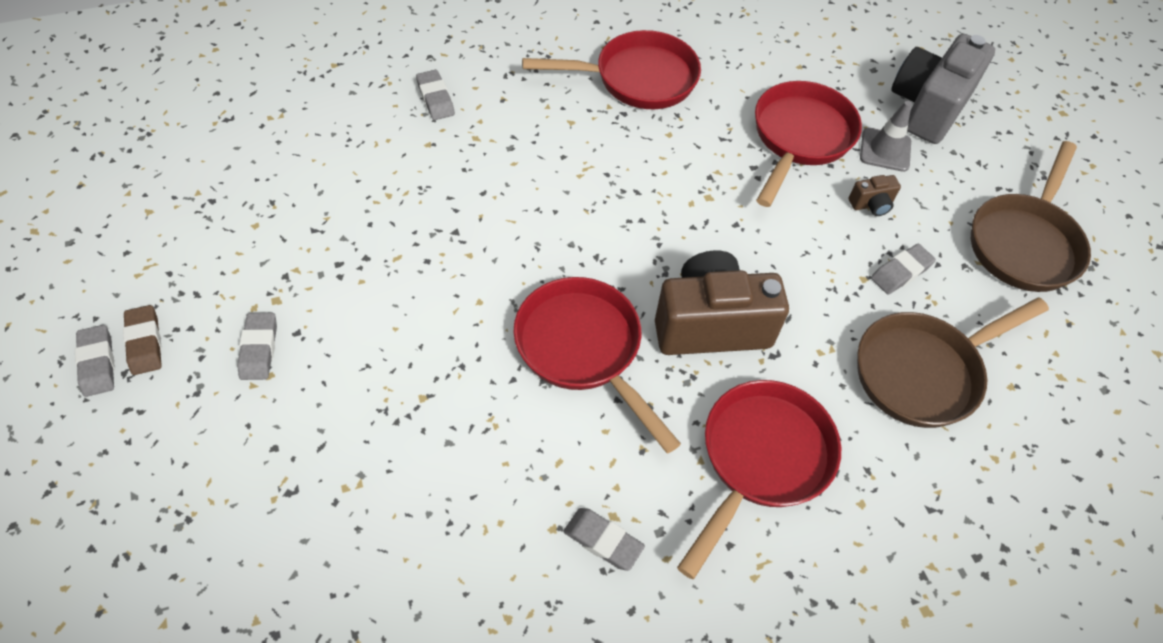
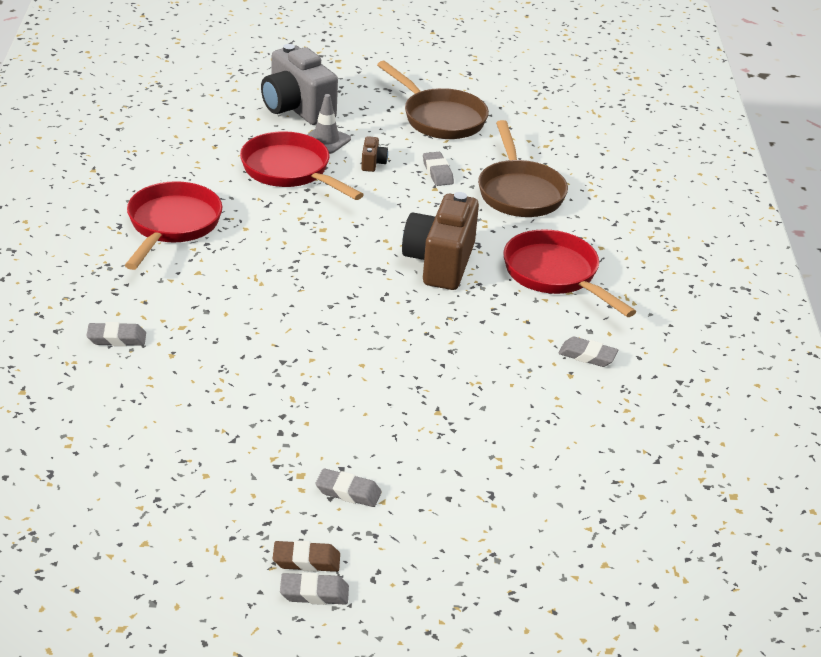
camera: 70 degrees left, 20 degrees down
(583, 350) = (433, 325): red pan -> none
(603, 541) = (587, 356): grey eraser -> grey eraser turned 60 degrees clockwise

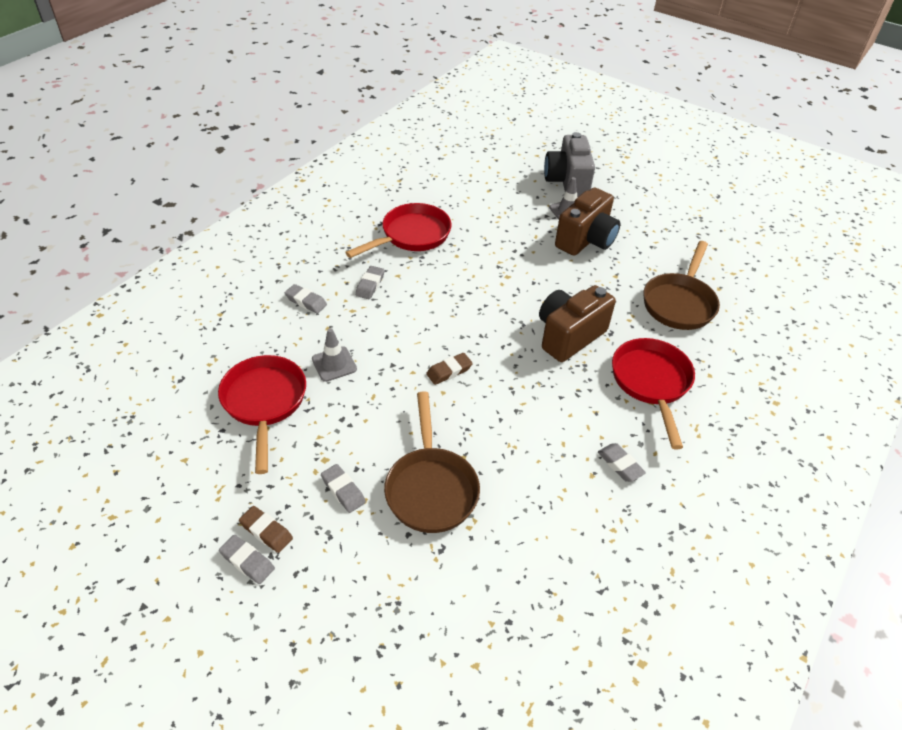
camera: 35 degrees right, 10 degrees up
(217, 386) = (334, 364): none -> grey traffic cone
(290, 171) = (523, 225): red pan -> red pan (264, 403)
(349, 343) = (449, 371): none -> brown eraser
(373, 163) = (586, 240): brown camera -> brown camera, size x2.42
(437, 172) = (628, 264): grey eraser -> grey eraser (370, 285)
(440, 118) = (666, 223): brown pan -> brown pan (431, 488)

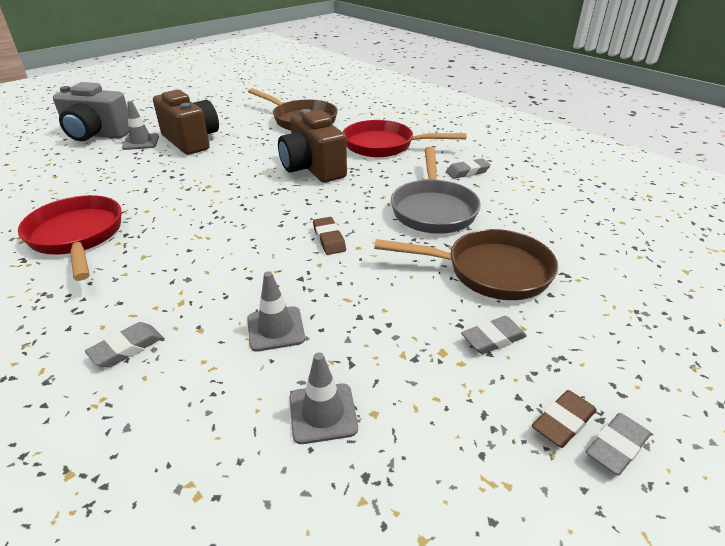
camera: 75 degrees left, 10 degrees down
(264, 403) = (323, 413): red pan -> grey traffic cone
(370, 285) = (143, 281): grey eraser -> none
(524, 439) = (433, 209): none -> grey pan

